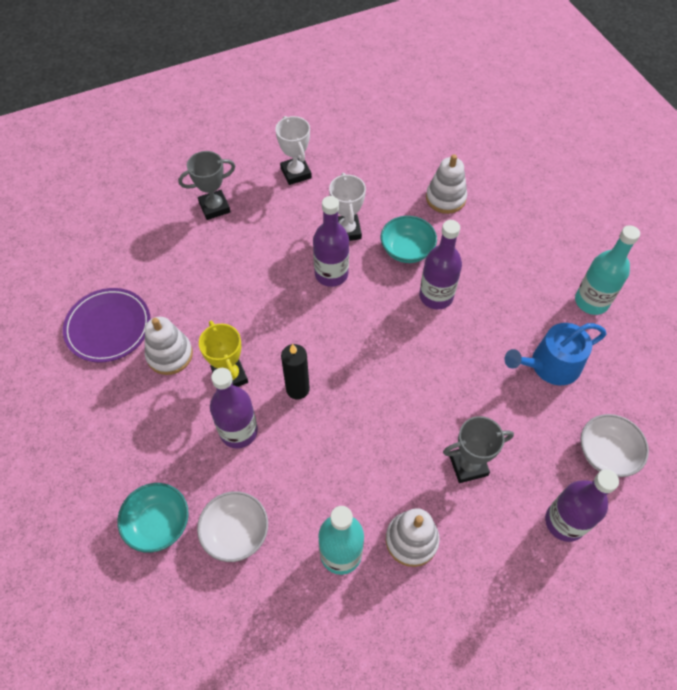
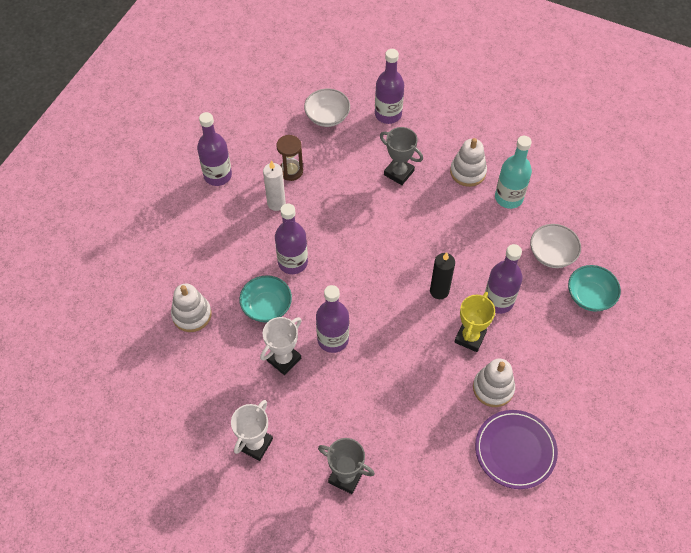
camera: 130 degrees left, 0 degrees up
(517, 327) = (276, 203): none -> white candle
(550, 365) = (291, 171): blue watering can -> brown hourglass
(591, 301) = (217, 175): turquoise bottle -> purple bottle

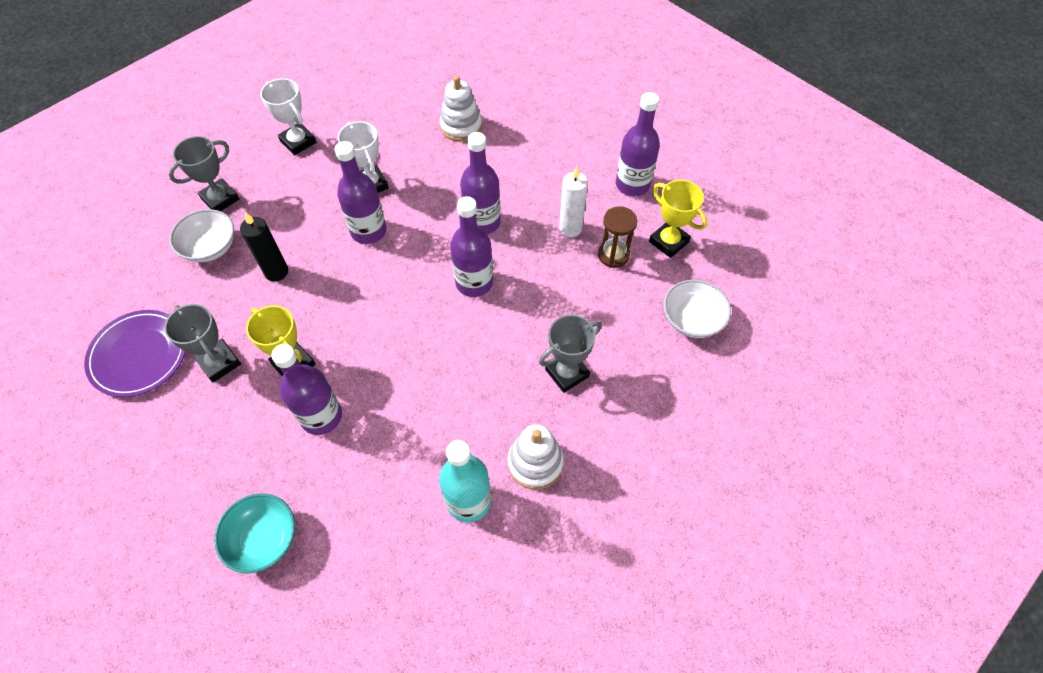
camera: 110 degrees right, 0 degrees up
(266, 142) = (668, 242): none -> yellow trophy
(267, 306) = (438, 186): turquoise bowl -> none
(388, 114) = (675, 395): purple bottle -> purple bottle (474, 282)
(439, 291) = (370, 354): black candle -> black candle (276, 272)
(493, 388) = (219, 363): white stacking toy -> grey trophy
(552, 254) = (351, 518): white bowl -> white bowl (210, 247)

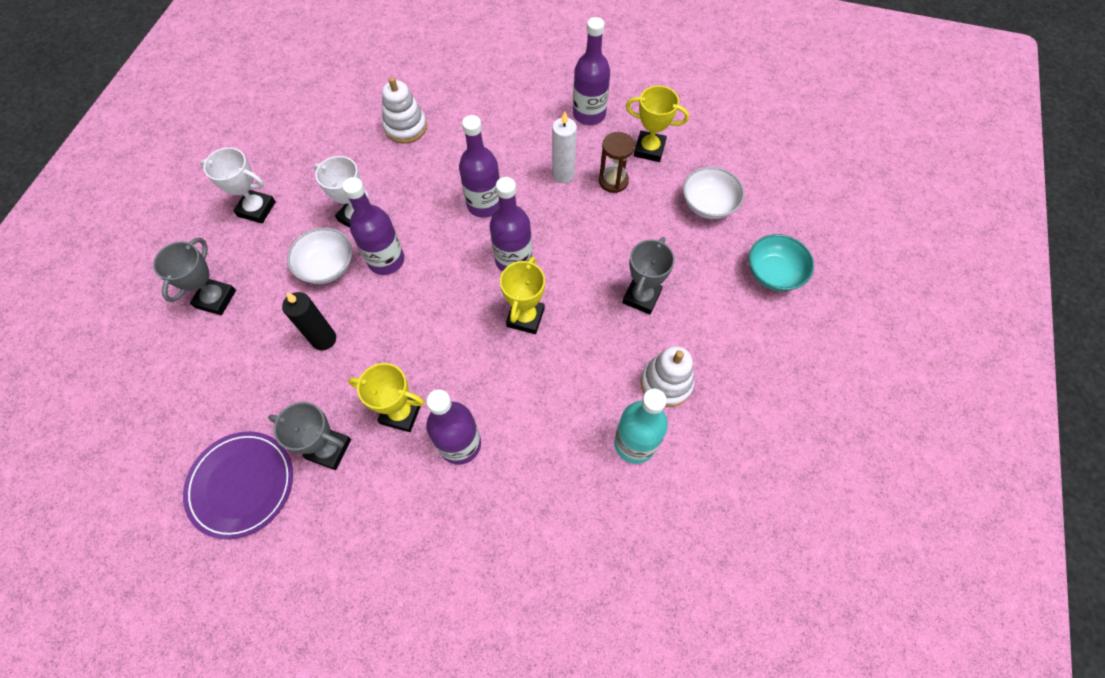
camera: 30 degrees left, 5 degrees up
(210, 247) = (239, 349): white bowl -> white bowl (327, 266)
(263, 539) = (484, 576): turquoise bowl -> turquoise bowl (773, 273)
(450, 338) = (525, 317): none -> yellow trophy

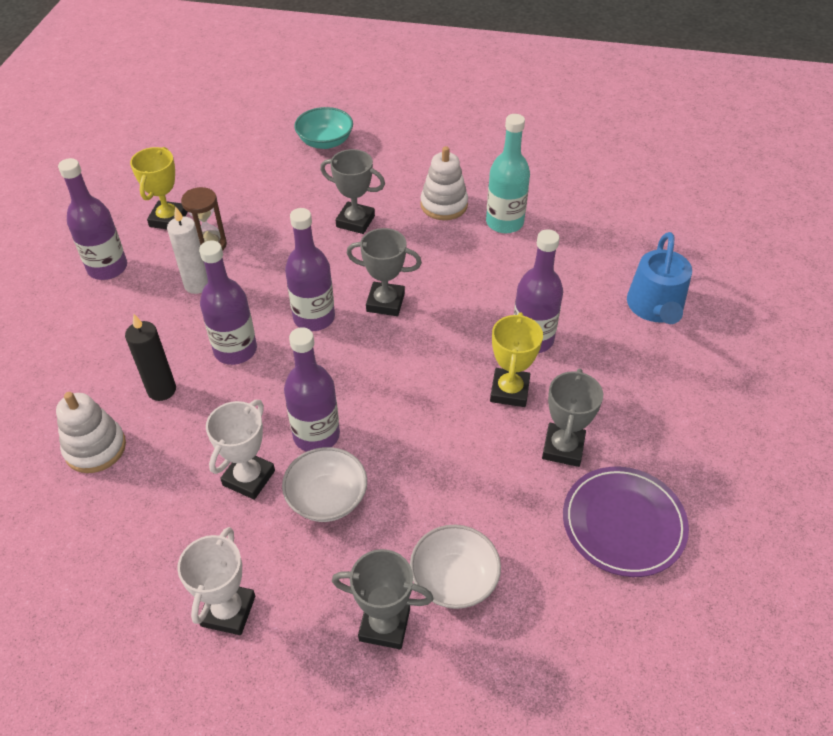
camera: 95 degrees left, 15 degrees down
(324, 339) = (431, 480): black candle -> black candle (162, 390)
(485, 586) = (655, 308): none -> blue watering can
(525, 317) = (385, 302): yellow trophy -> grey trophy
(708, 204) = (246, 178): white bowl -> white bowl (454, 579)

